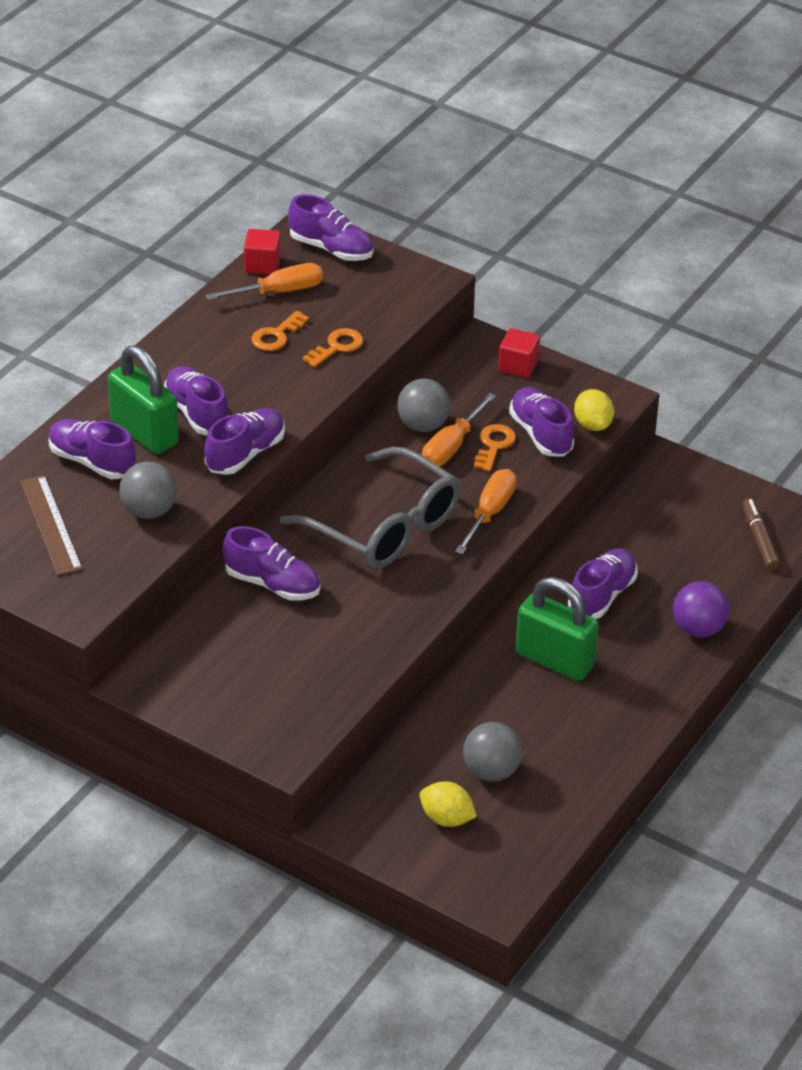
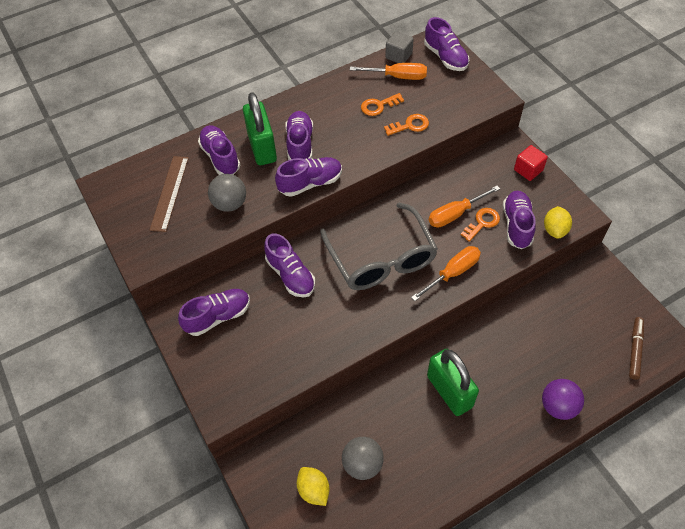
camera: 30 degrees right, 15 degrees up
(262, 265) = (398, 56): red cube -> grey cube
(423, 425) = (445, 192): grey ball -> none
(602, 596) = (506, 353): purple shoe -> purple shoe (218, 317)

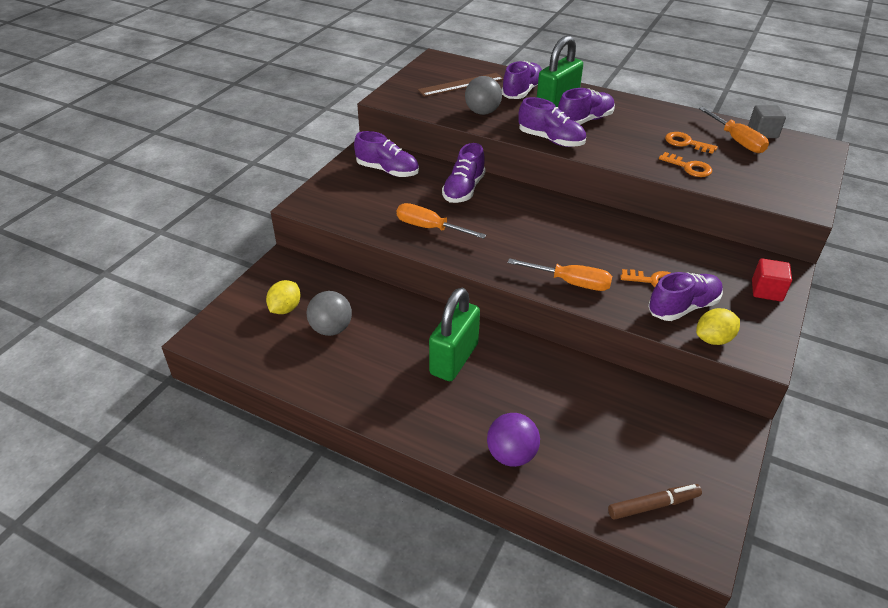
camera: 55 degrees right, 15 degrees down
(381, 258) = (536, 232): grey glasses -> none
(445, 57) = (806, 158): purple shoe -> none
(455, 214) = (643, 259): orange screwdriver -> orange screwdriver (430, 228)

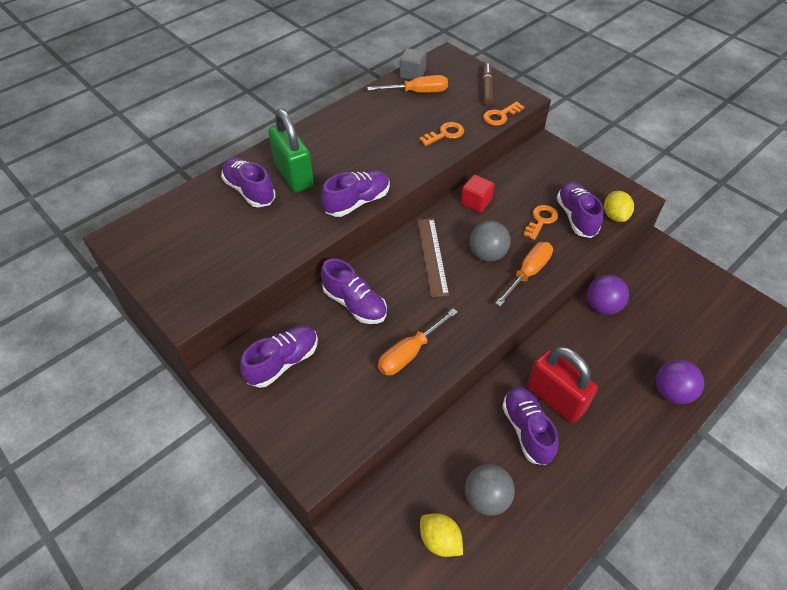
camera: 70 degrees left, 10 degrees up
(454, 359) = (555, 399): green padlock -> red padlock
(461, 85) = (200, 234): brown ruler -> brown ruler (432, 256)
(482, 112) = (273, 235): grey ball -> grey ball (487, 254)
(584, 120) = (335, 166): purple shoe -> purple shoe (527, 430)
(598, 382) = (602, 306): none -> purple ball
(653, 505) = (724, 322): brown marker -> brown marker (487, 88)
(686, 143) = (407, 120): orange key -> orange key (500, 116)
(766, 291) = (568, 165): red cube -> red cube (476, 202)

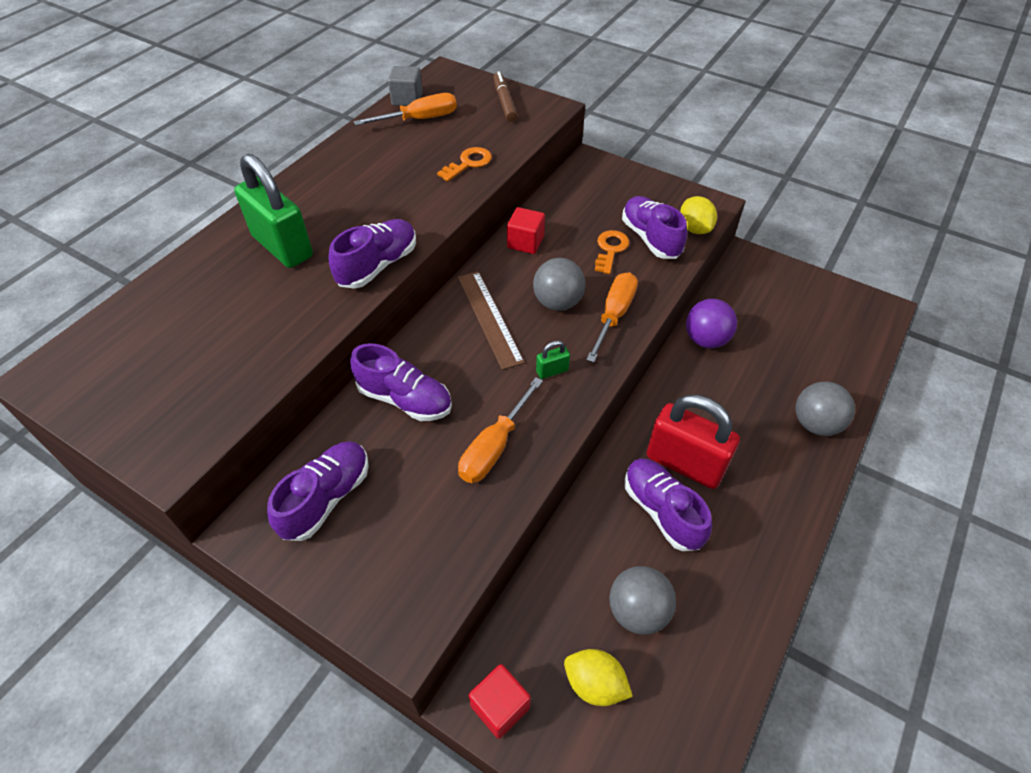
camera: 15 degrees left, 0 degrees up
(250, 191) = (225, 277): purple shoe -> none
(368, 537) = (500, 706): none -> red cube
(468, 306) = (552, 371): none -> green padlock
(500, 116) = (530, 131): orange key -> none
(672, 392) = (815, 424): purple ball -> grey ball

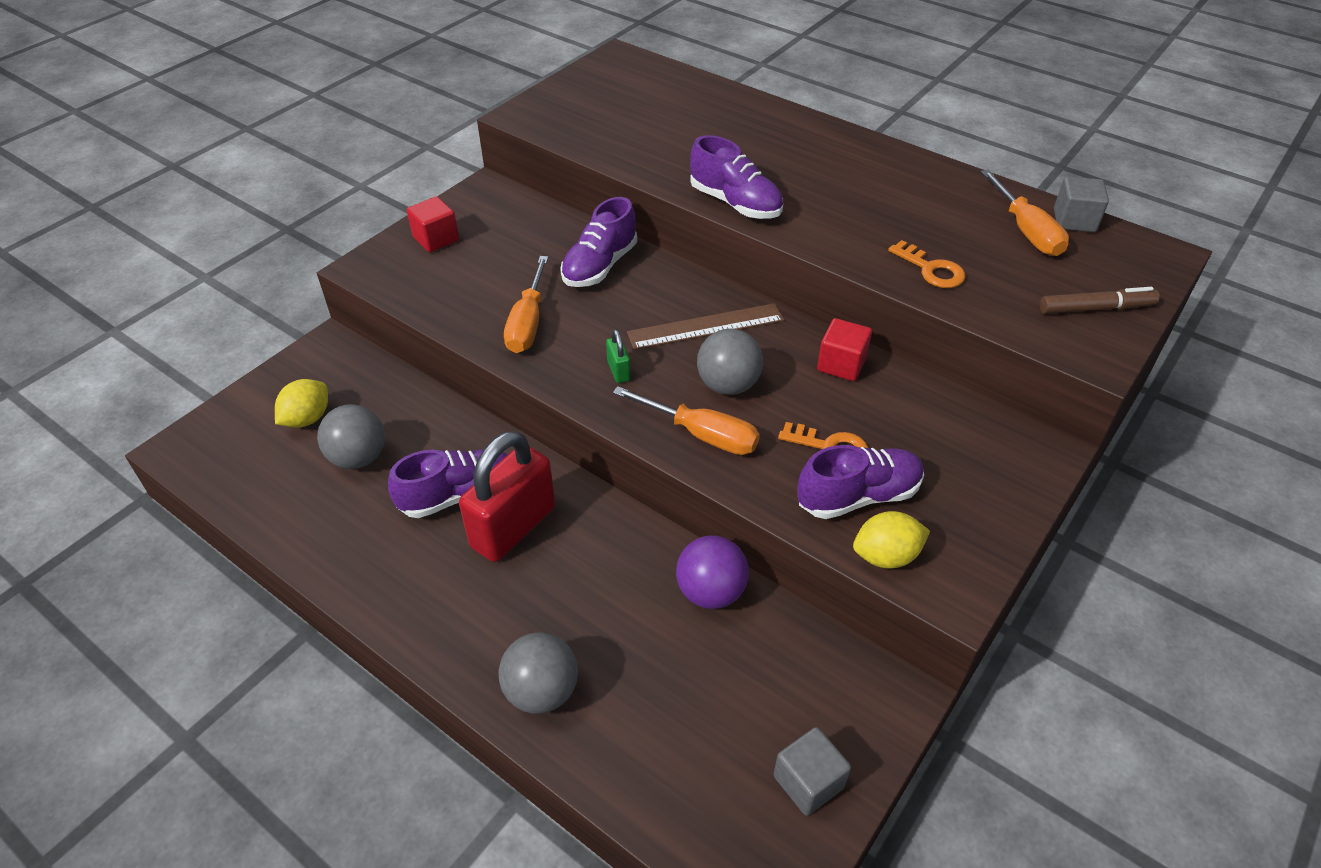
camera: 95 degrees right, 5 degrees down
(282, 246) = (767, 146): green padlock -> none
(326, 498) = (502, 225): purple shoe -> none
(494, 446) = (528, 322): orange screwdriver -> orange screwdriver turned 120 degrees counterclockwise
(500, 706) = (316, 359): red cube -> red cube (436, 239)
(815, 294) = (808, 782): none -> grey cube

